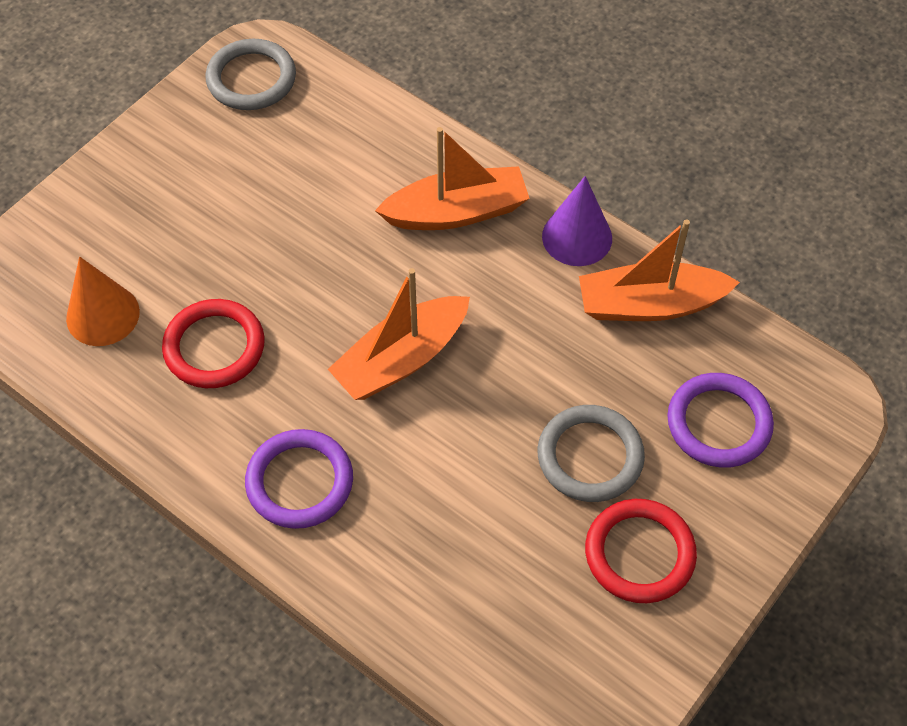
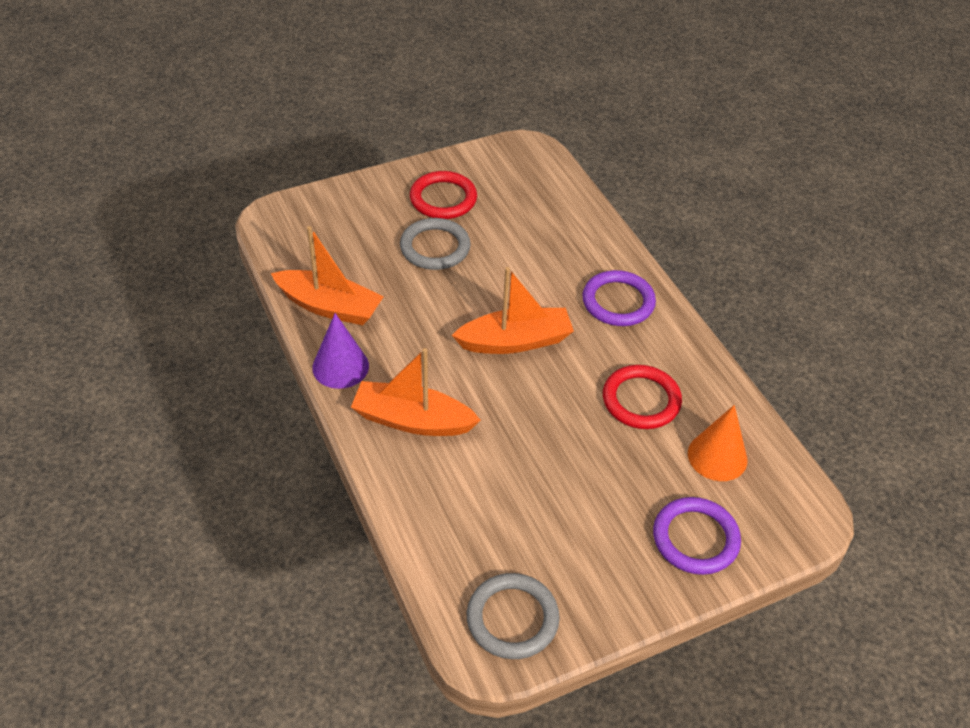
camera: 155 degrees left, 10 degrees down
(719, 423) = (347, 233): purple ring -> purple ring (695, 538)

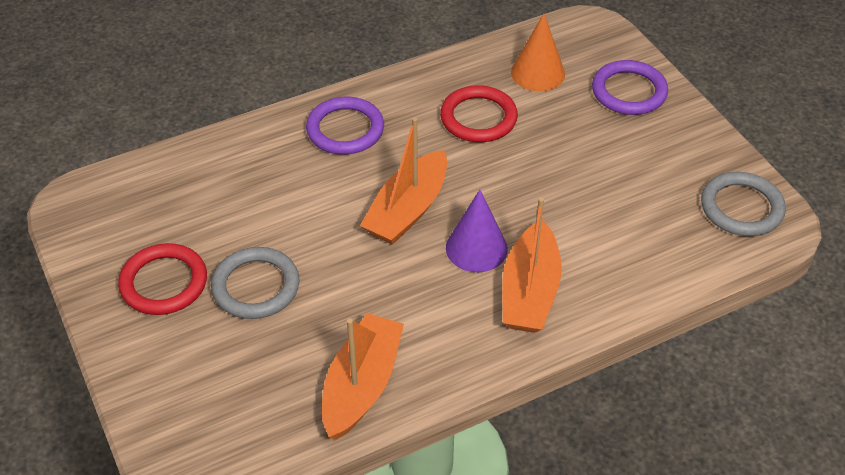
camera: 90 degrees left, 0 degrees up
(340, 366) = (459, 364): purple cone -> purple cone (476, 248)
(515, 341) = (407, 210): orange boat -> orange boat turned 135 degrees counterclockwise

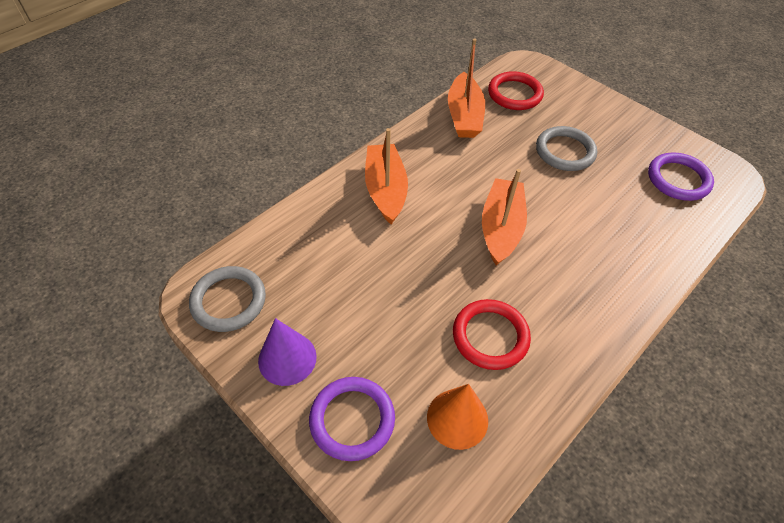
camera: 160 degrees right, 5 degrees up
(164, 283) = (621, 141): red ring -> red ring (514, 94)
(345, 129) = (597, 289): purple ring -> purple ring (678, 179)
(476, 248) = (435, 211): purple cone -> purple cone (287, 358)

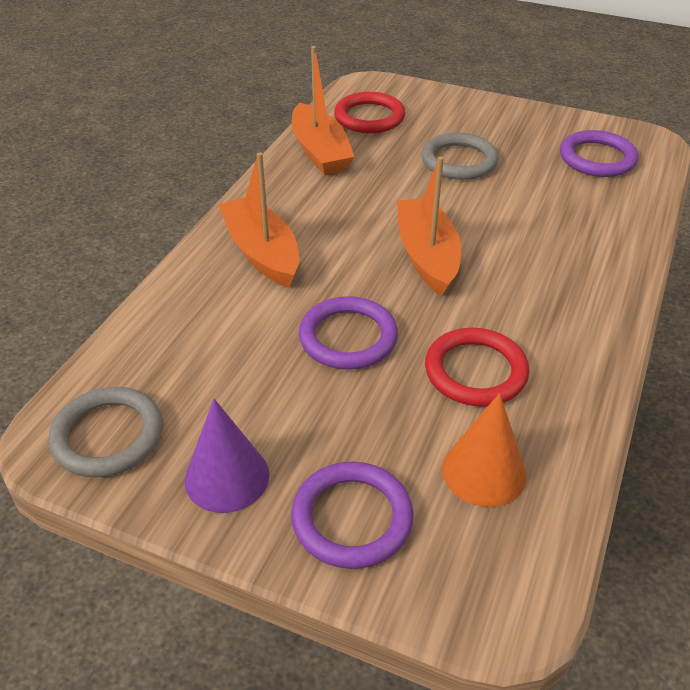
camera: 20 degrees left, 10 degrees down
(413, 278) = (348, 337): none -> purple ring

